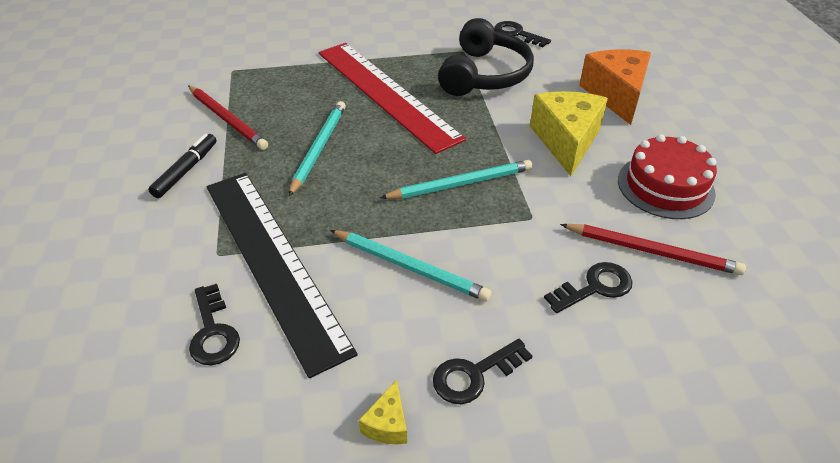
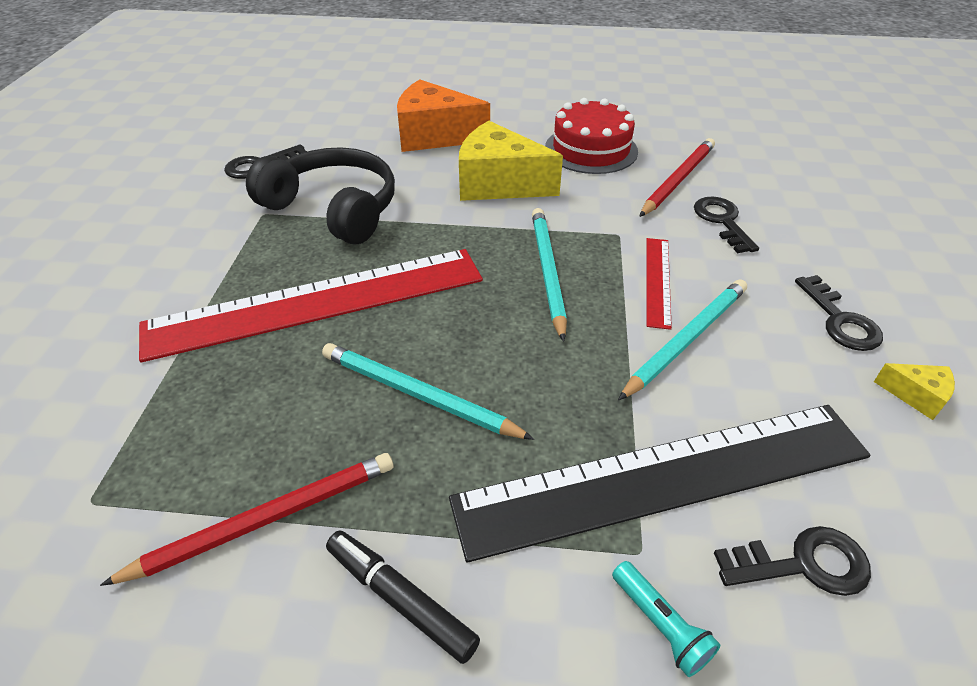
camera: 75 degrees left, 0 degrees up
(172, 265) = (660, 625): none -> turquoise flashlight
(478, 246) = (658, 281): none -> red ruler

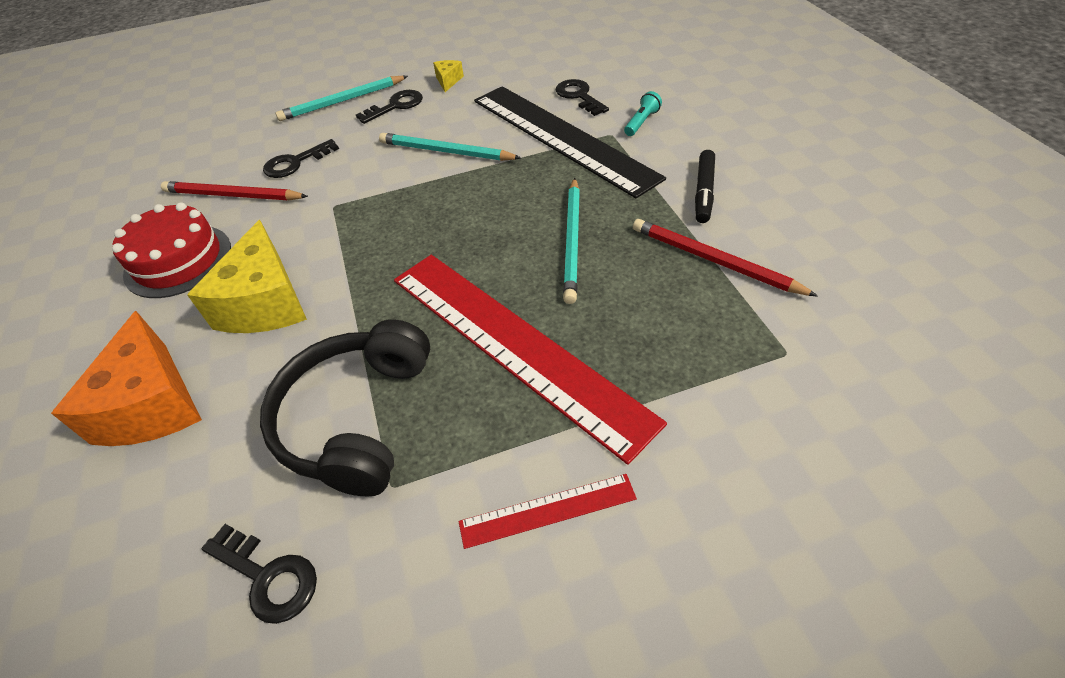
camera: 110 degrees left, 5 degrees up
(547, 272) = (402, 227): turquoise pencil -> turquoise pencil (342, 101)
(658, 281) = (388, 174): red ruler -> red ruler (547, 510)

